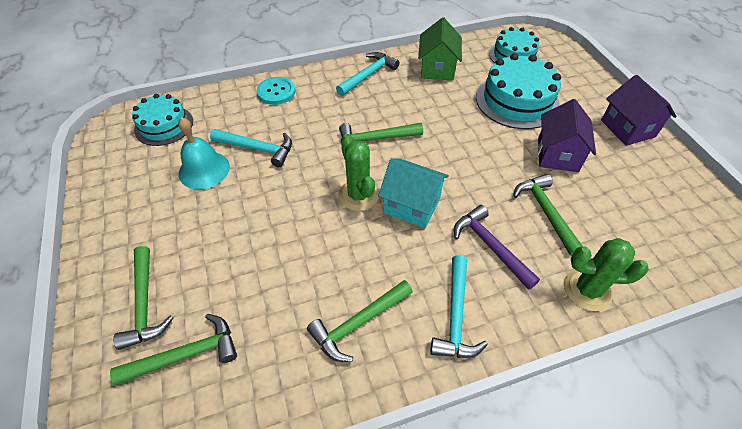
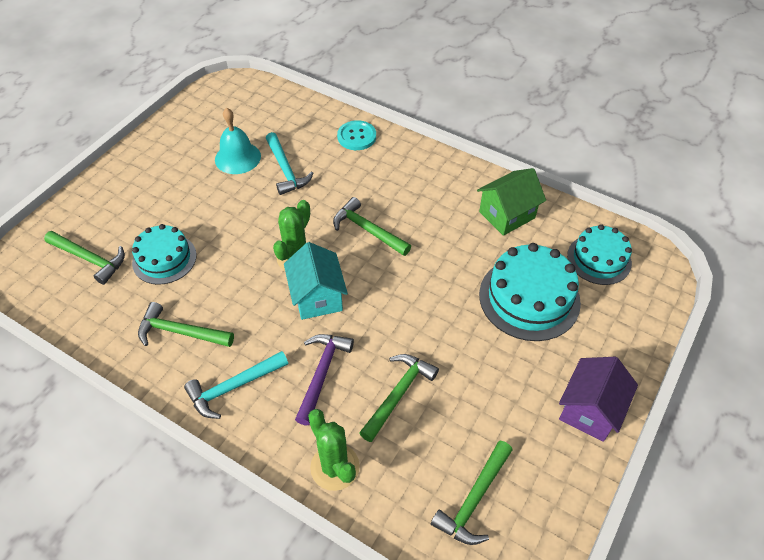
camera: 50 degrees right, 0 degrees up
(145, 303) = (108, 213): green hammer -> green hammer (474, 499)
(164, 125) = (257, 106): turquoise cake -> turquoise cake (164, 259)
(368, 75) = (441, 176): turquoise hammer -> none
(557, 154) = (484, 368): purple house -> none

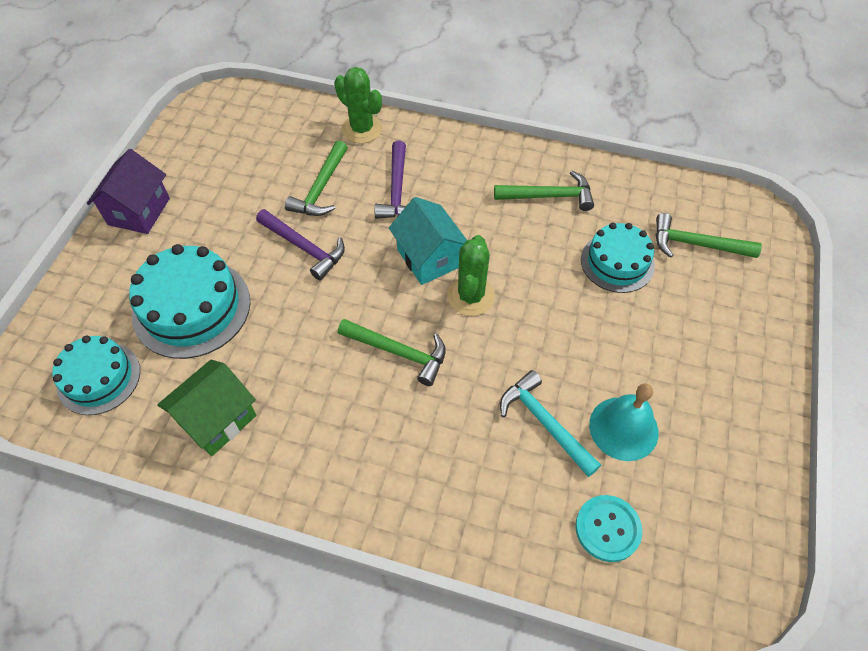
camera: 165 degrees right, 5 degrees up
(234, 387) = (472, 164): turquoise hammer -> none
(356, 136) = (466, 518): turquoise button -> turquoise button (607, 529)
(426, 332) = (304, 247): none -> purple hammer
(474, 499) = (244, 132): green hammer -> none

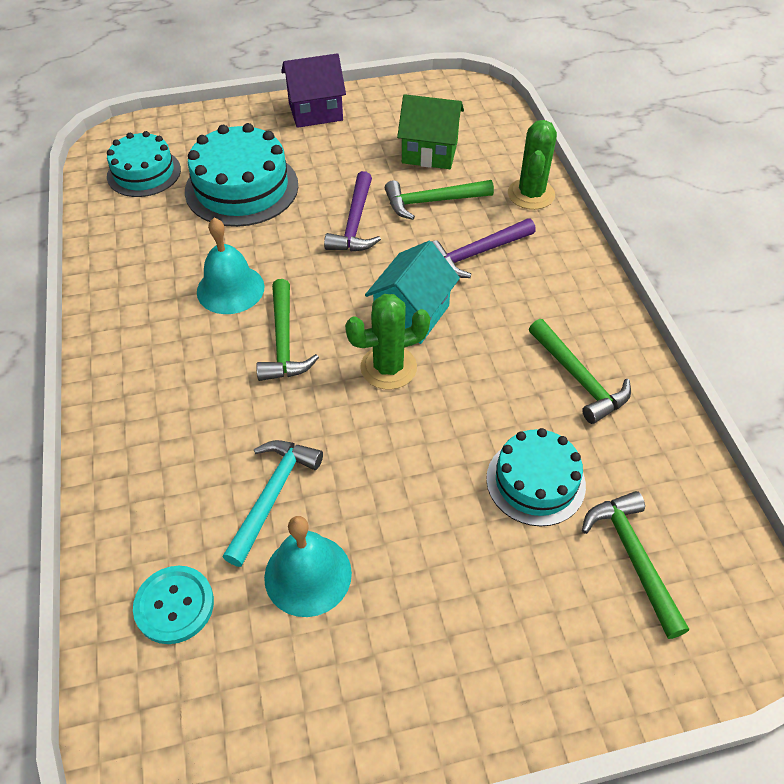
camera: 60 degrees right, 5 degrees down
(217, 419) = (143, 256): green house -> green house (429, 152)
(312, 366) = (230, 289): none -> turquoise bell

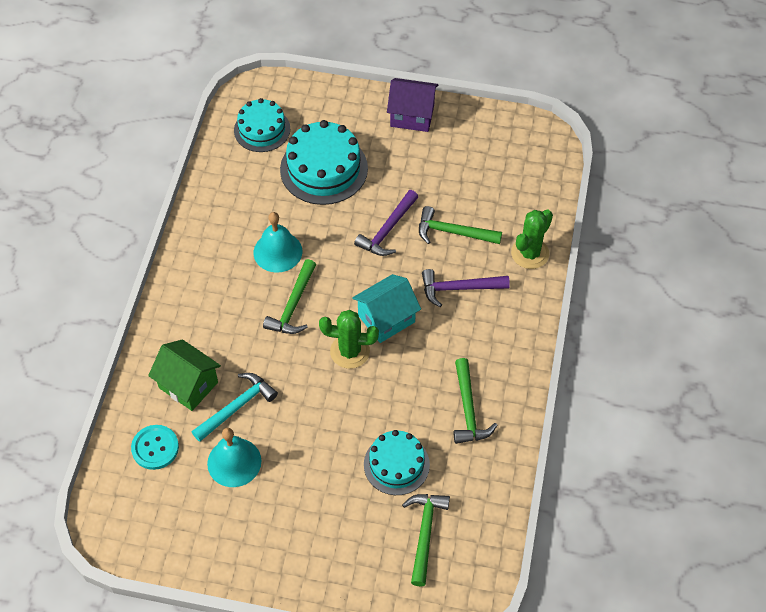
camera: 25 degrees right, 5 degrees up
(429, 152) = (477, 187): green house -> green house (188, 385)

